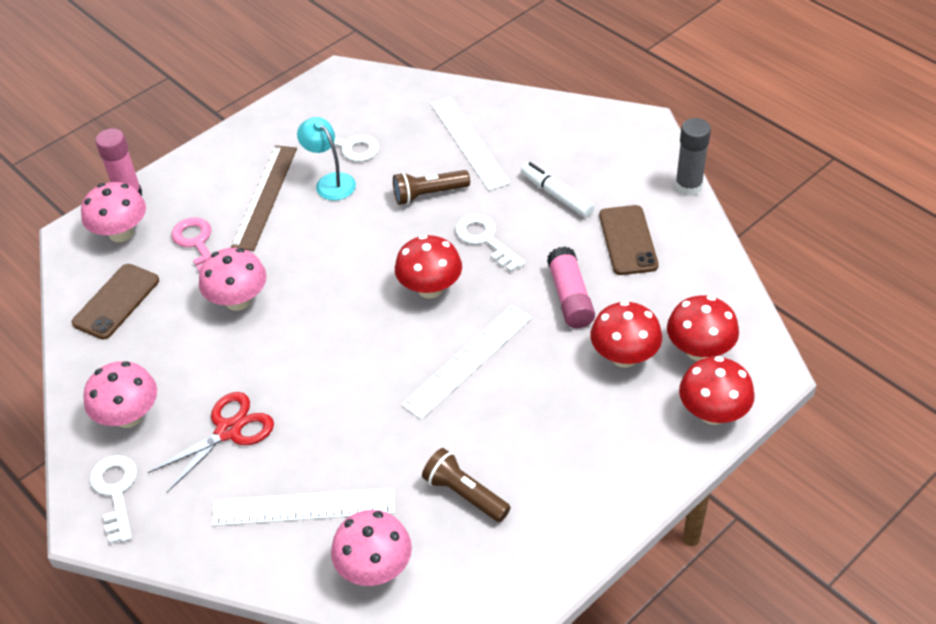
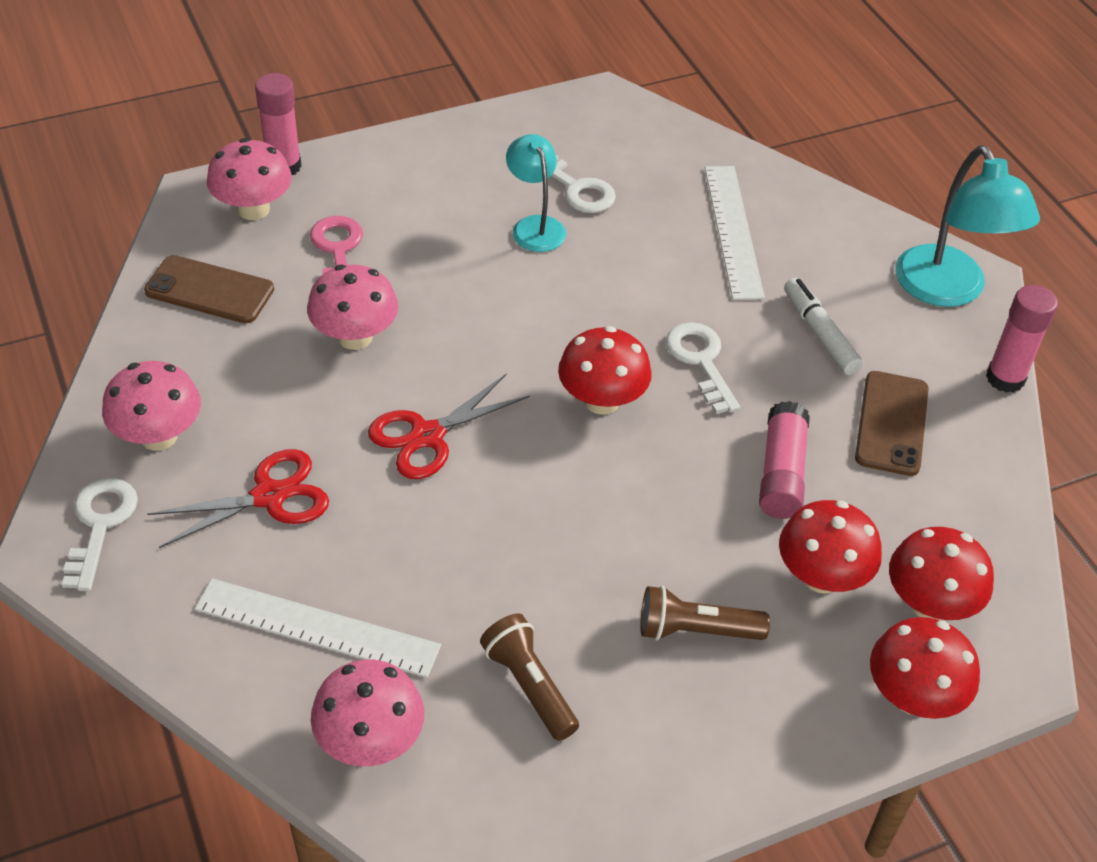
camera: 15 degrees right, 0 degrees up
(116, 302) = (209, 290): brown phone -> brown phone turned 60 degrees clockwise
(265, 196) = (446, 219): brown ruler -> none
(321, 352) = (427, 436): none -> red scissors
(428, 194) = (652, 280): brown flashlight -> brown flashlight (695, 630)
(468, 361) = (610, 511): white ruler -> none
(628, 139) = (947, 290): none -> turquoise lamp
(688, 186) = (1005, 378): grey glue stick -> pink glue stick

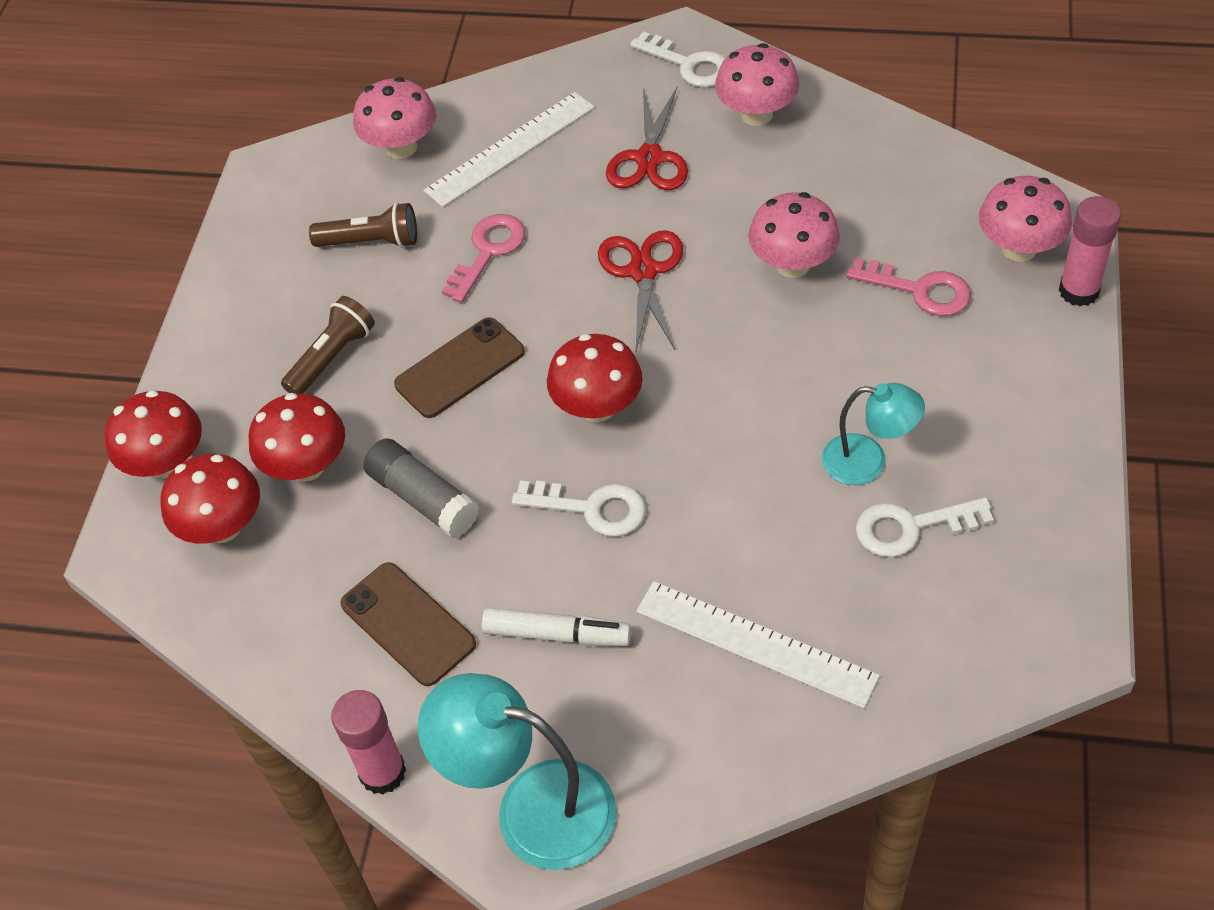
camera: 130 degrees right, 5 degrees up
(209, 290) = (915, 187): brown phone -> brown phone (459, 368)
(478, 570) = (488, 252): none -> pink key
(781, 473) = (423, 498): pink glue stick -> grey glue stick

